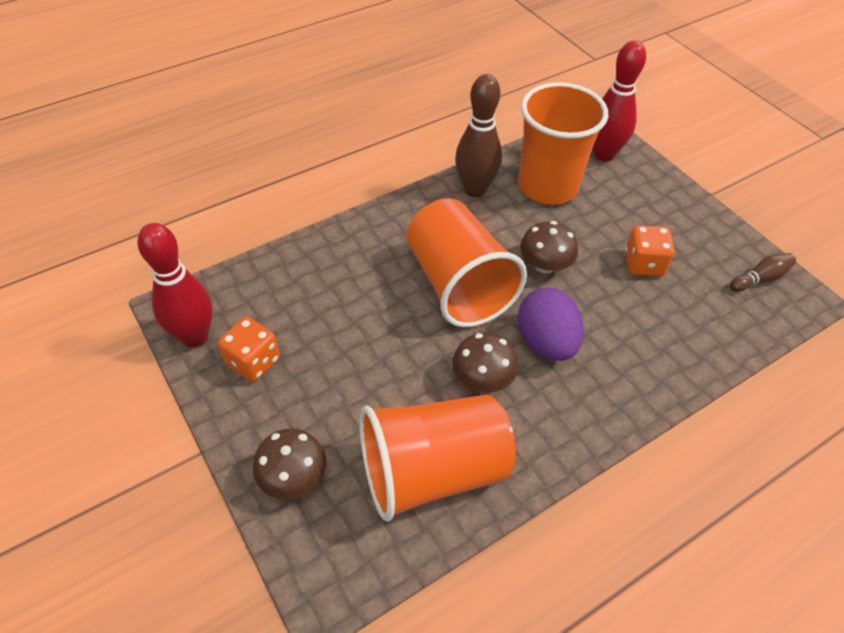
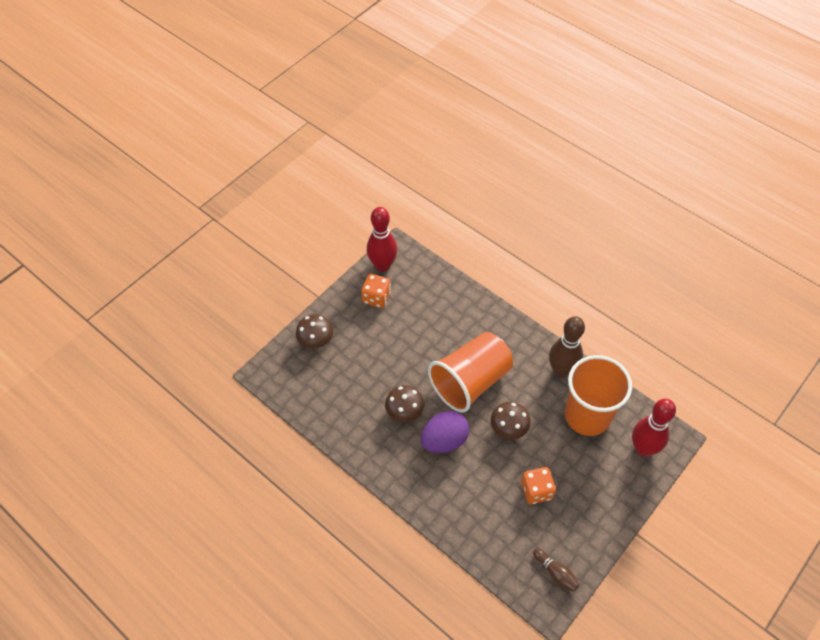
camera: 75 degrees right, 5 degrees up
(433, 471) = (338, 401): orange cup -> none

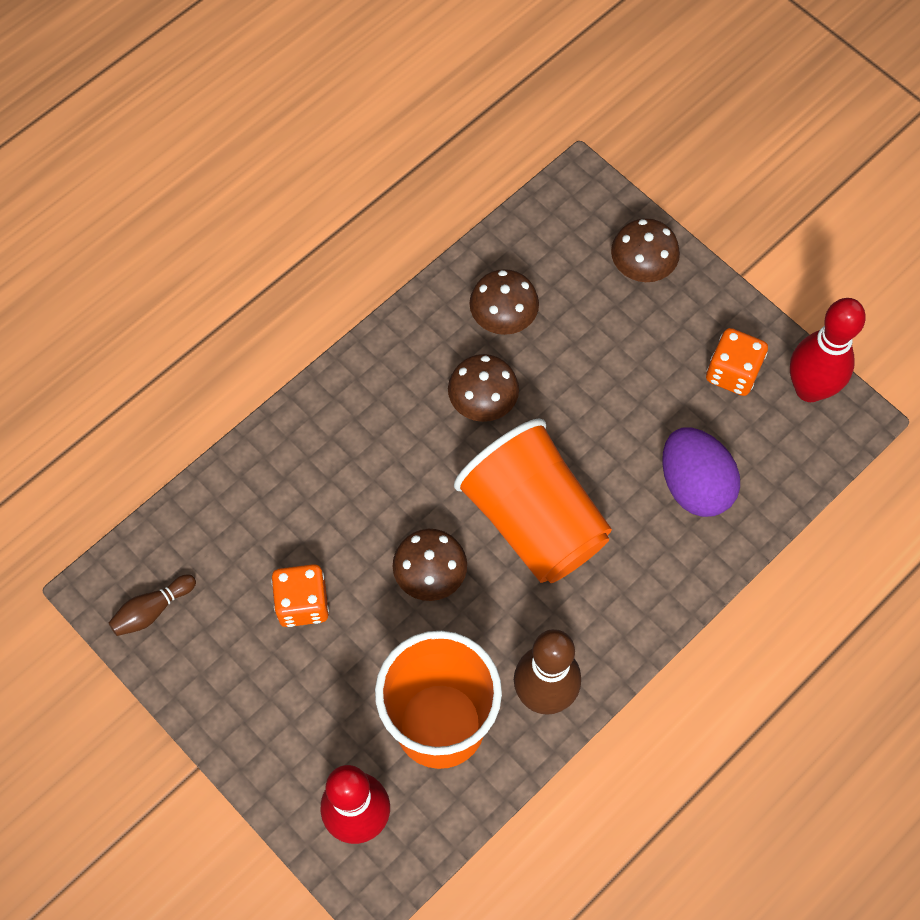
camera: 95 degrees right, 10 degrees up
(351, 405) = (503, 317): none -> brown mushroom
(444, 440) = (418, 461): purple egg -> purple egg (694, 485)

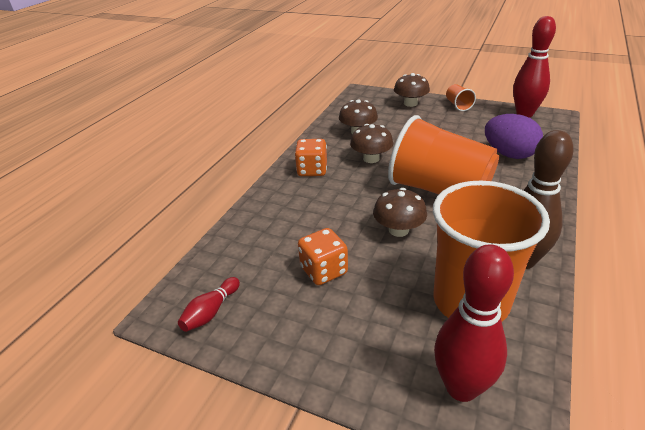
camera: 20 degrees left, 30 degrees down
(152, 610) = (211, 311): brown bowling pin -> red bowling pin
(719, 311) = (458, 105): none -> orange cup
(732, 372) = (484, 119): orange dice -> orange dice (312, 170)

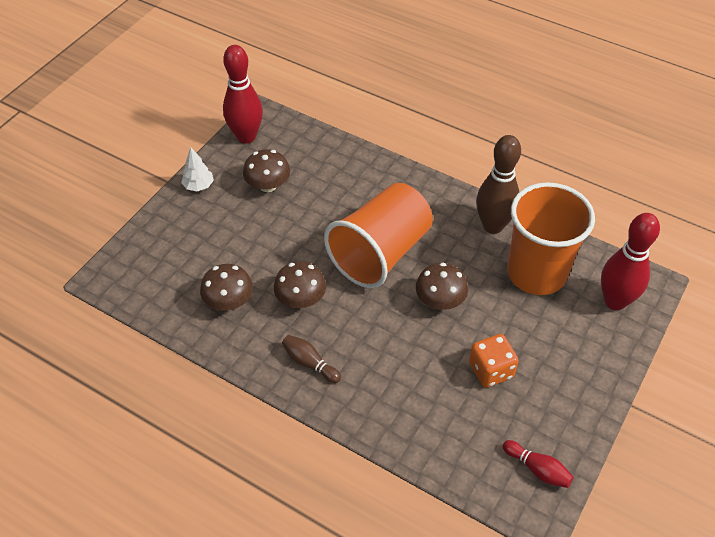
camera: 85 degrees left, 15 degrees up
(312, 170) = (310, 363): orange dice -> brown bowling pin
(410, 103) = (171, 231): brown mushroom -> brown mushroom (268, 185)
(458, 105) = (198, 186): orange cup -> white tree
(509, 154) = (329, 179): purple egg -> none

